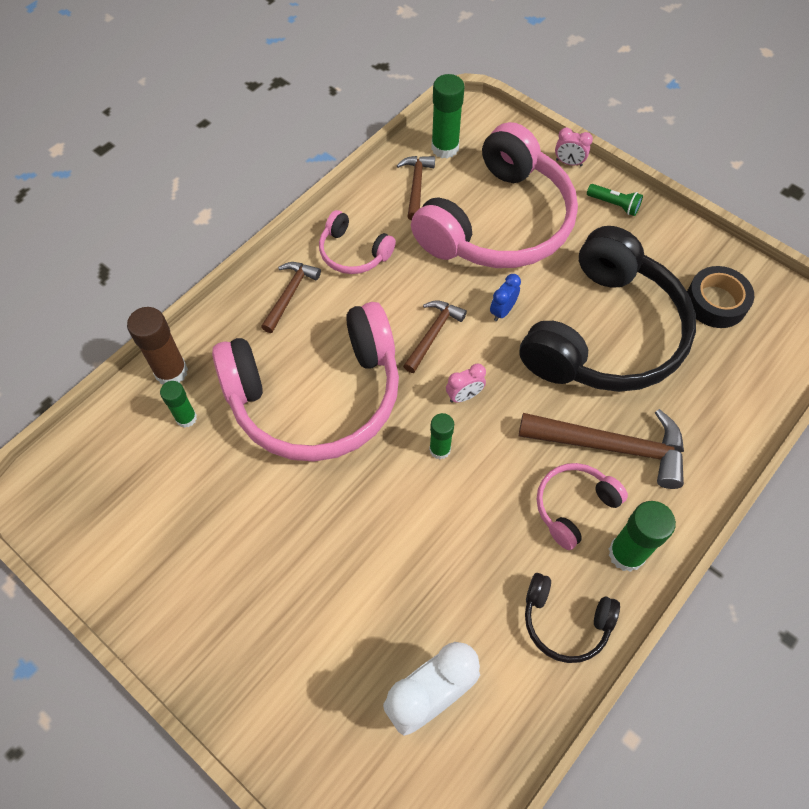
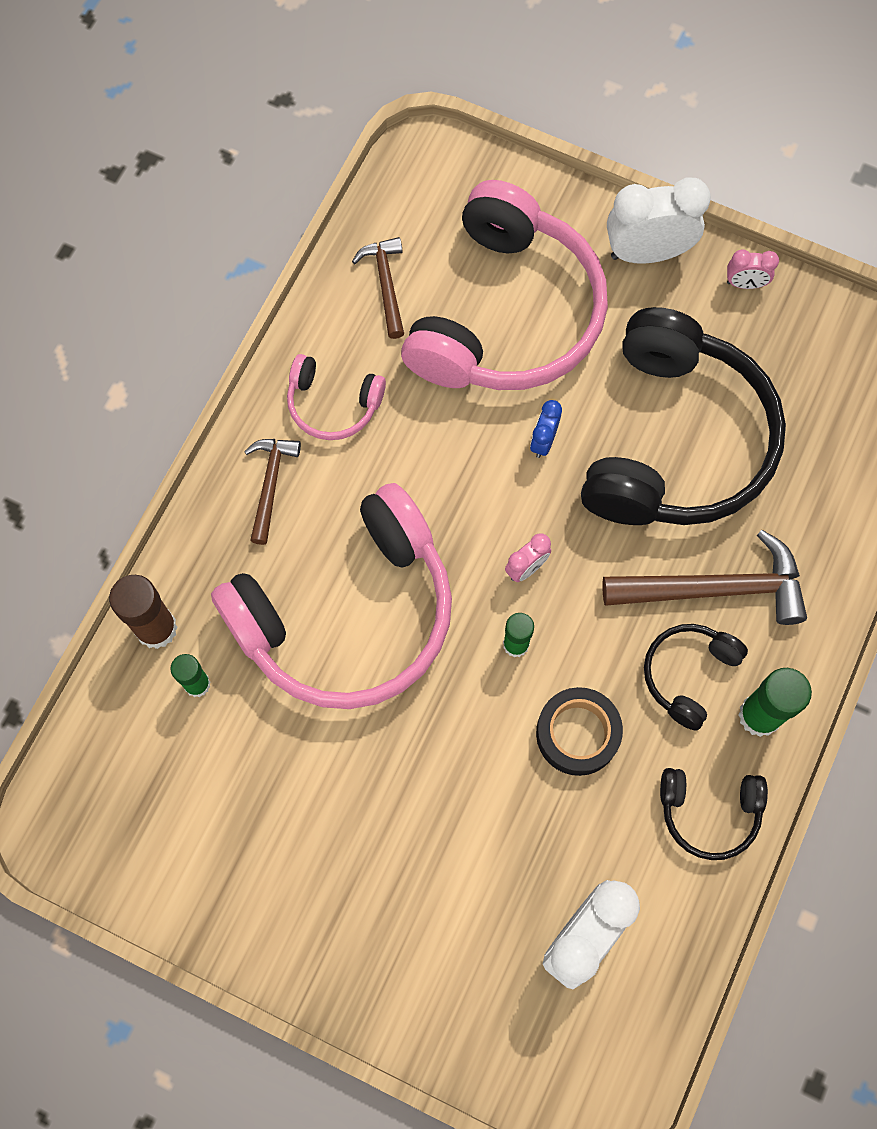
camera: 15 degrees left, 10 degrees up
(433, 334) = (466, 495): brown hammer -> none
(445, 148) = (407, 217): green glue stick -> none
(569, 163) = (575, 202): pink clock -> pink clock (745, 284)
(573, 506) = (688, 674): pink headphones -> black headphones
(614, 205) = (647, 252): green flashlight -> white clock
(715, 302) = (800, 364): black tape -> black tape (577, 734)

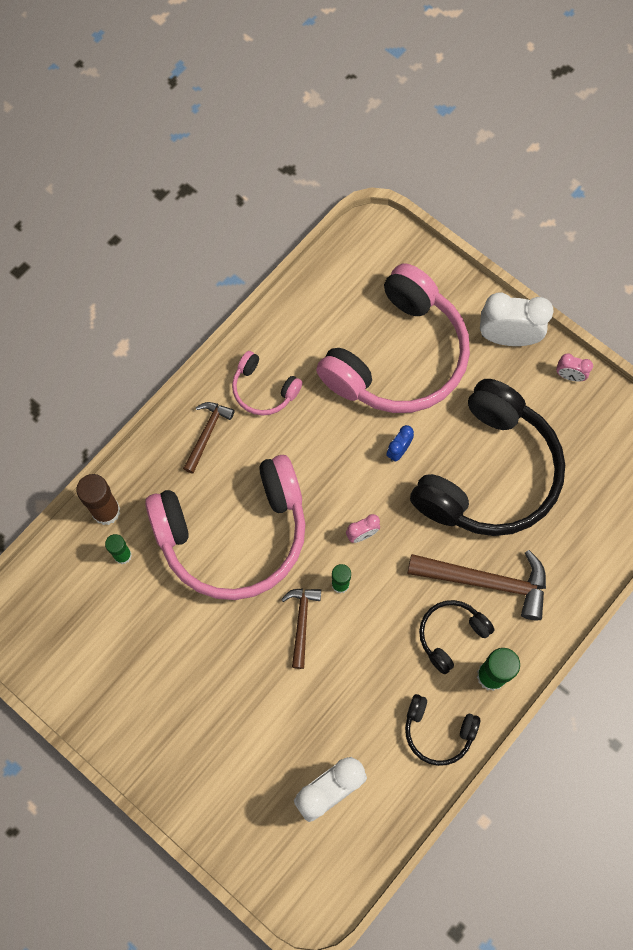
camera: 15 degrees right, 0 degrees up
(385, 284) = (322, 316): brown hammer -> brown hammer (301, 622)
(577, 734) = (364, 655): black tape -> none

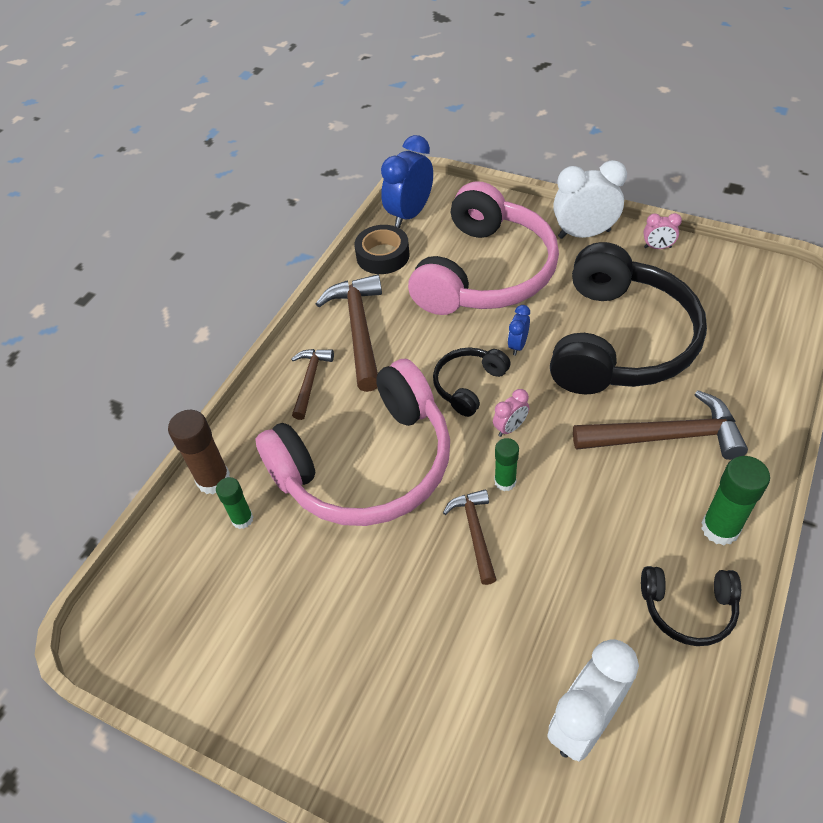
camera: 10 degrees left, 20 degrees down
(263, 390) = (359, 330): pink headphones -> brown hammer
(309, 305) = (383, 255): none -> black tape
(350, 258) = (410, 214): none -> blue clock
(451, 635) = (652, 499): black headphones -> black headphones (468, 385)

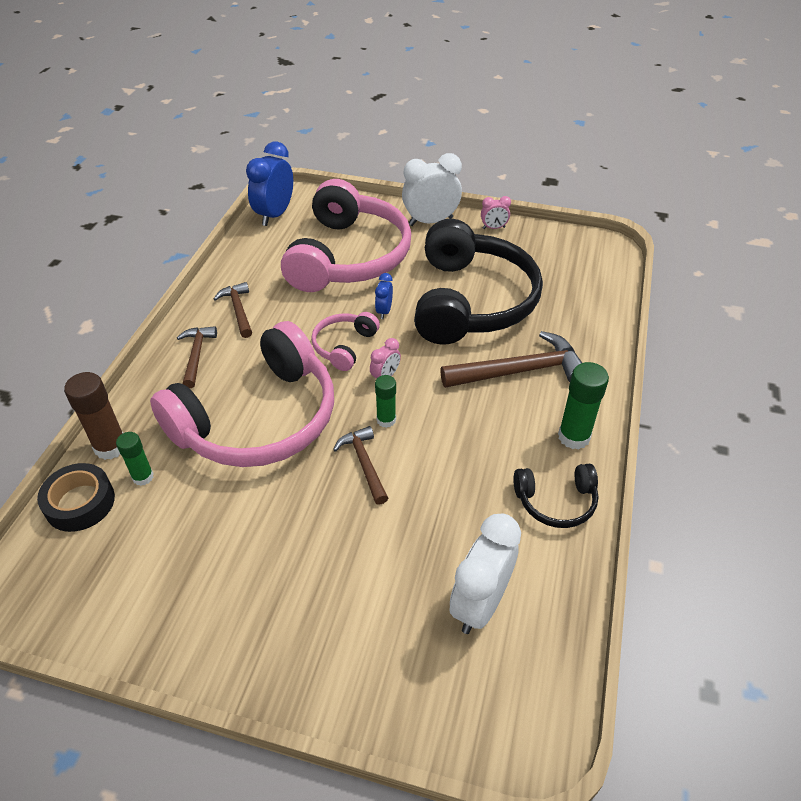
camera: 15 degrees left, 5 degrees down
(359, 330) = (238, 310): brown hammer -> brown hammer, size x0.58
(383, 255) = (254, 249): black tape -> black tape (80, 503)
(468, 385) = (344, 346): black headphones -> pink headphones

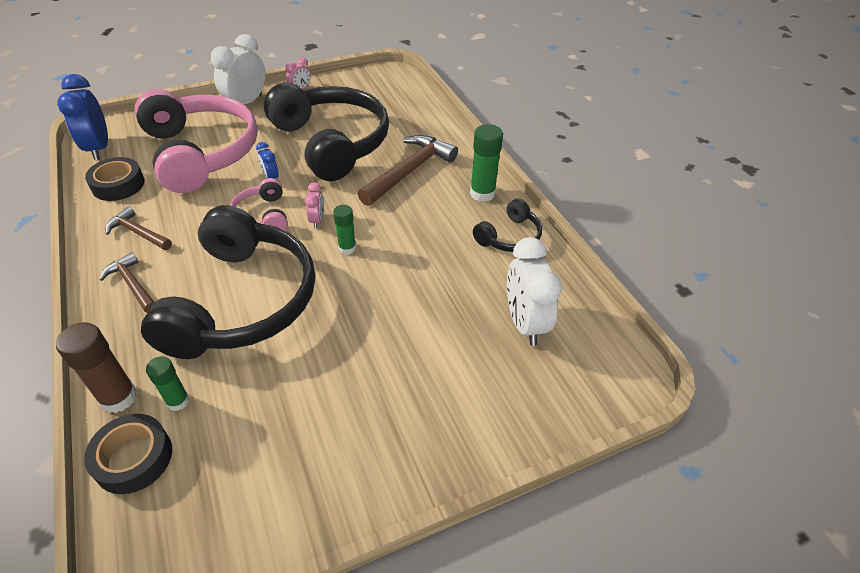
camera: 40 degrees left, 0 degrees up
(259, 419) = (242, 301): pink headphones -> black headphones
(261, 257) = (118, 185): none -> black tape
(364, 464) = (360, 285): brown hammer -> none

